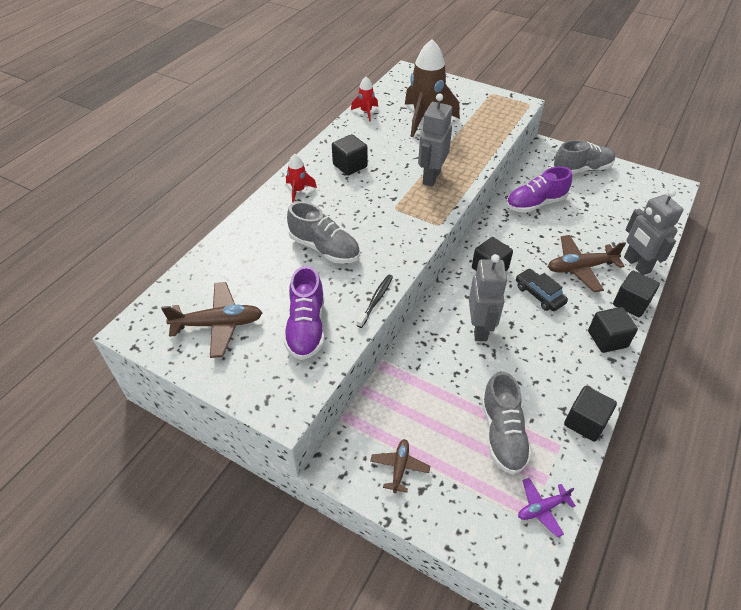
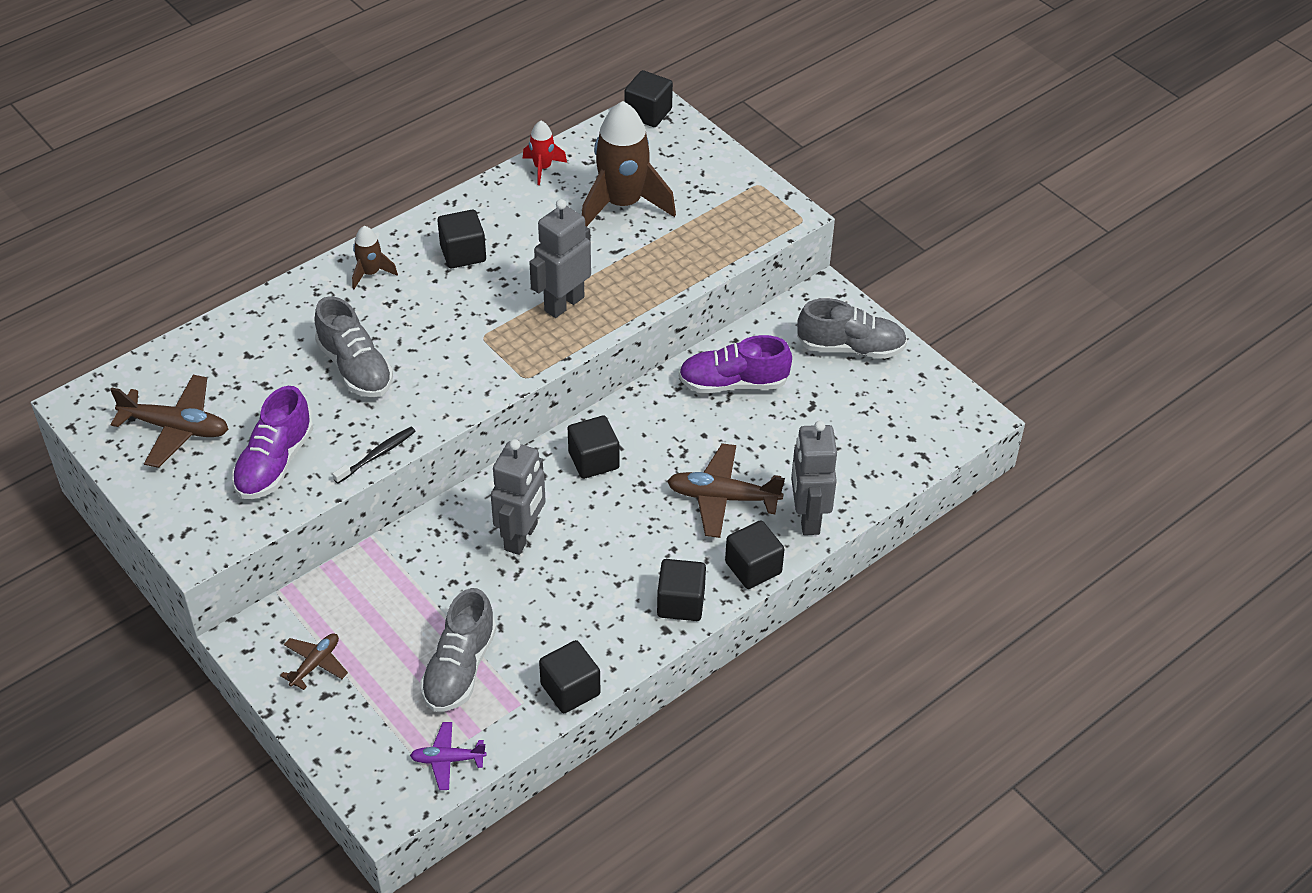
camera: 20 degrees right, 0 degrees up
(298, 190) = (370, 273): red rocket -> brown rocket
(405, 74) = (648, 113): none -> black cube
(539, 294) = (635, 517): black car -> none

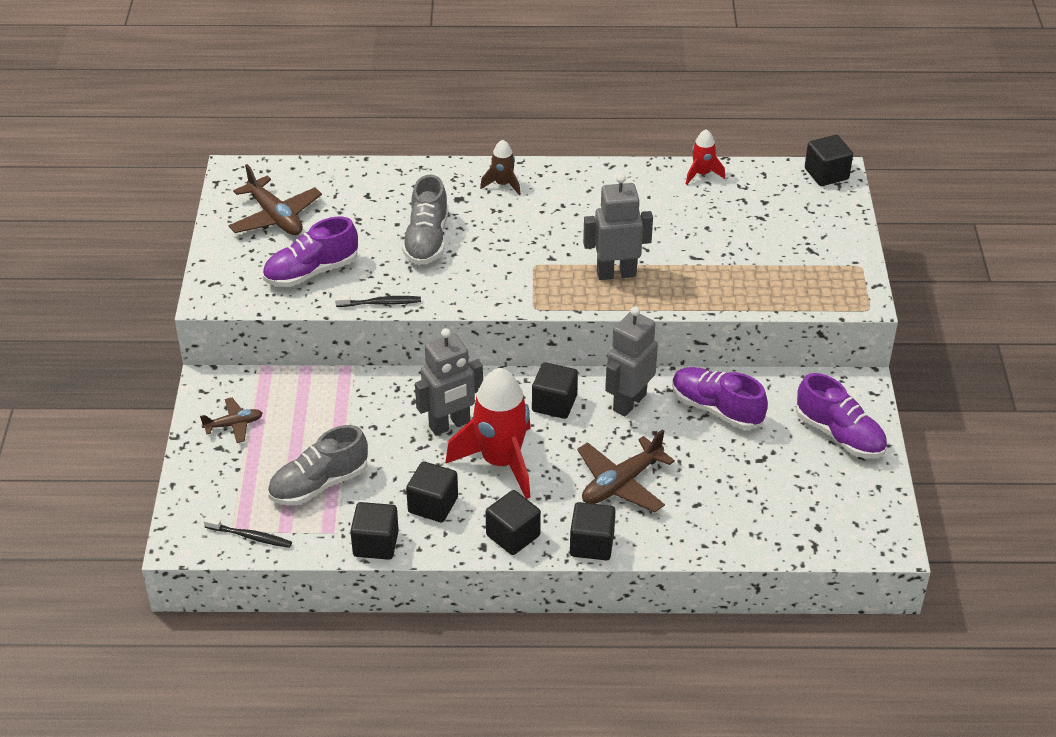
camera: 40 degrees right, 5 degrees down
(448, 760) = (250, 536): purple plane -> black toothbrush
(463, 253) = (581, 203): black cube -> black cube (433, 505)
(602, 543) = (500, 462): none -> red rocket
(622, 204) = (735, 228): brown rocket -> none
(723, 498) = (621, 483): brown plane -> brown plane turned 90 degrees counterclockwise
(808, 518) = (671, 535): grey robot -> grey robot (629, 402)
(851, 347) = (839, 435): grey shoe -> purple shoe

